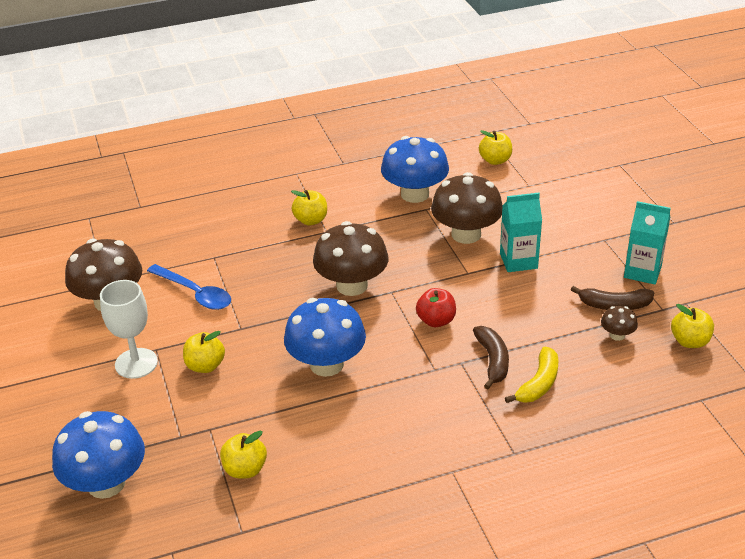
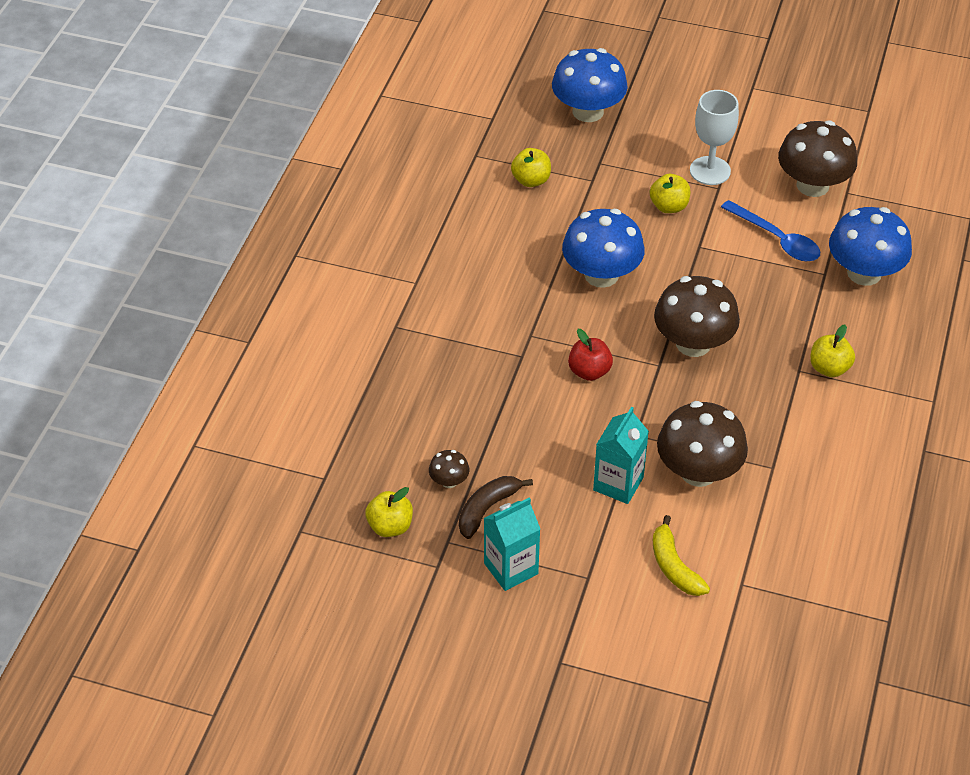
camera: 125 degrees right, 10 degrees up
(195, 293) = (776, 239): blue spoon -> blue spoon turned 120 degrees counterclockwise
(415, 194) = (808, 474): blue mushroom -> blue mushroom (864, 273)
(492, 361) = (503, 376): brown banana -> none
(495, 160) = (818, 587): yellow apple -> none
(538, 383) = (448, 388): yellow banana -> yellow banana (674, 566)

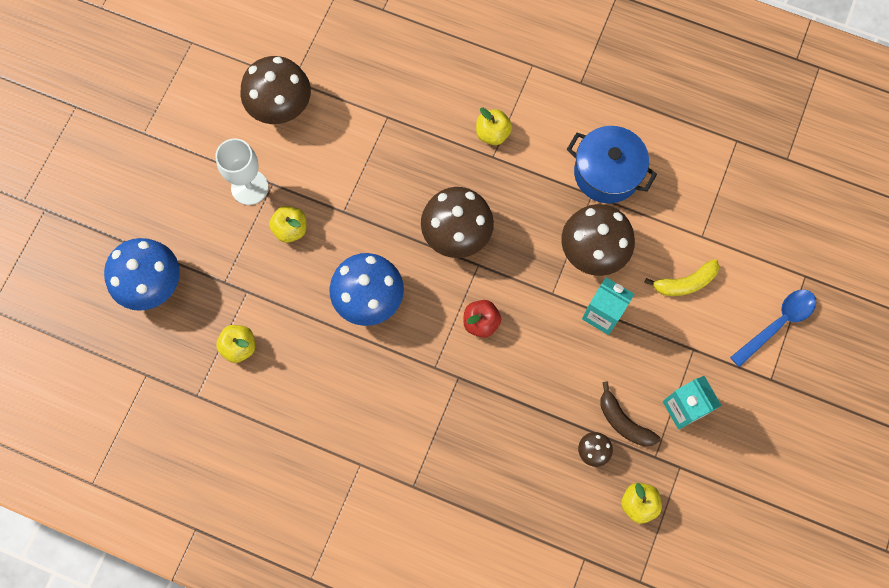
camera: 85 degrees left, 25 degrees up
(776, 239) = (342, 147): blue spoon -> blue spoon (777, 324)
(805, 481) = (607, 173): none -> blue pot
(864, 273) = (390, 86): blue mushroom -> none

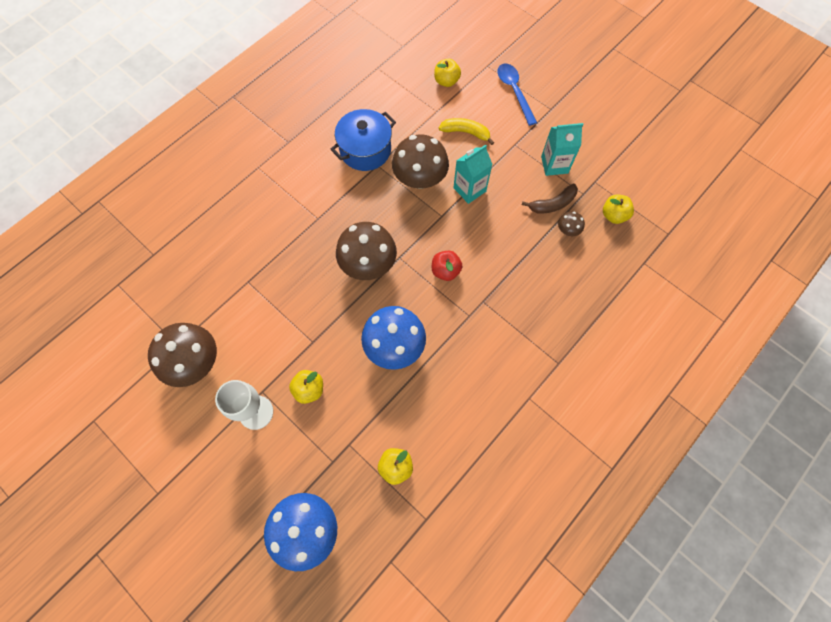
camera: 70 degrees left, 5 degrees down
(492, 133) = (299, 212): yellow apple -> yellow apple (446, 81)
(685, 283) = (466, 132): yellow banana -> yellow banana turned 75 degrees counterclockwise

